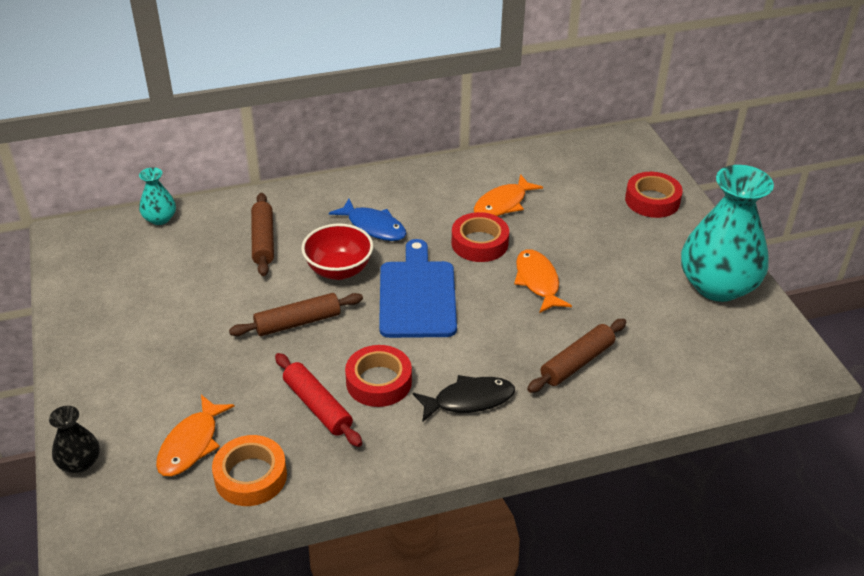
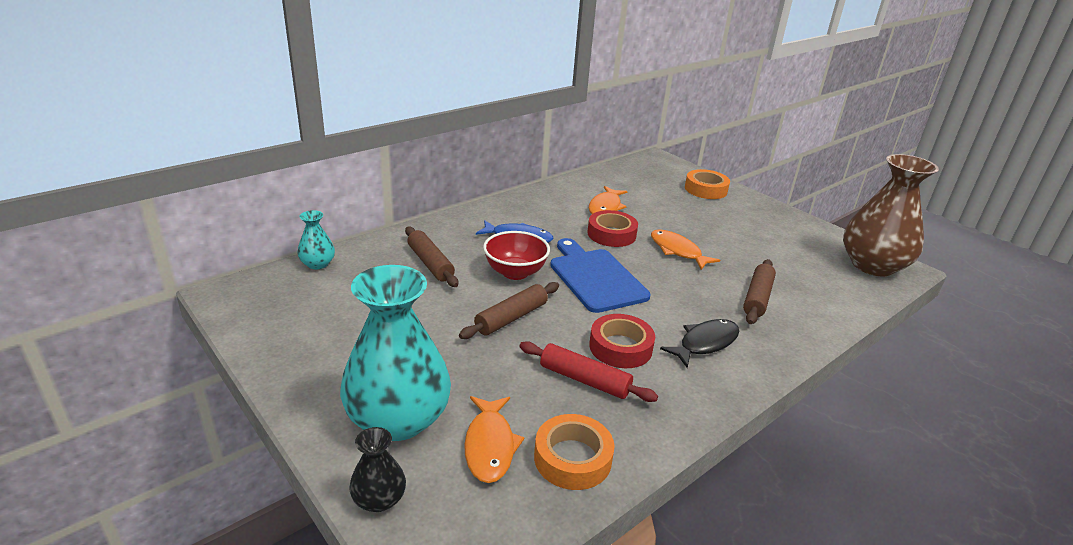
camera: 25 degrees left, 10 degrees down
(652, 200) = (705, 189): red tape -> orange tape
(717, 285) = (798, 231): turquoise vase -> turquoise vase (398, 419)
(767, 355) = (872, 265): none -> brown vase

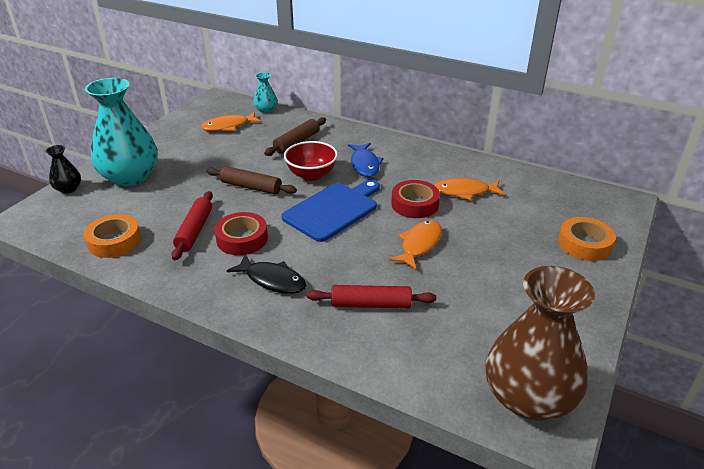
camera: 70 degrees right, 5 degrees up
(490, 445) = (117, 210): orange fish -> orange fish (228, 126)
(757, 298) = (371, 304): brown rolling pin -> red rolling pin

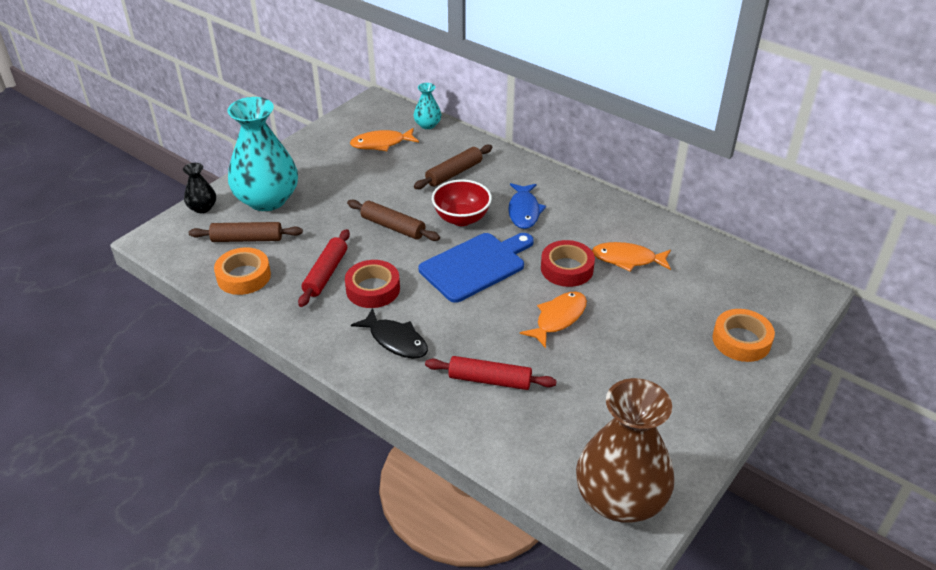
camera: 10 degrees right, 5 degrees up
(114, 210) = (247, 239): none -> brown rolling pin

